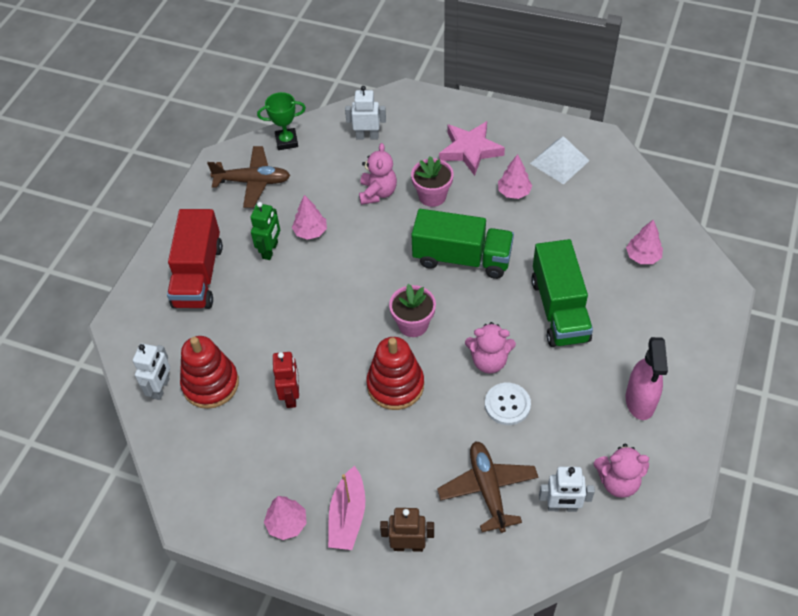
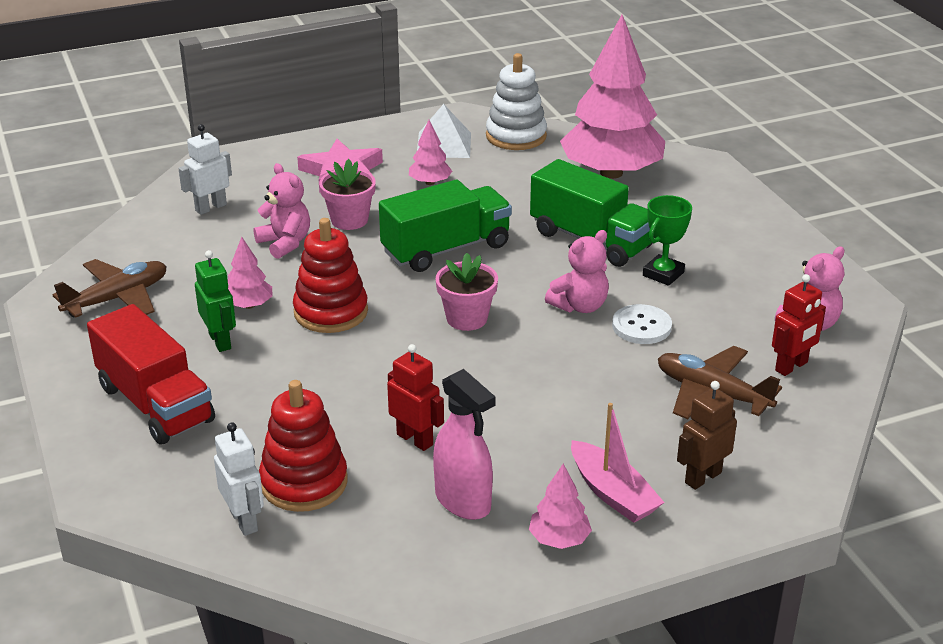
camera: 45 degrees left, 20 degrees down
(286, 141) = (115, 250): green trophy -> green trophy (663, 274)
(395, 385) = (515, 371): red stacking toy -> red stacking toy (331, 312)
(562, 507) = (791, 367): white robot -> red robot
(616, 182) = (516, 136): none -> white stacking toy
(640, 401) = (748, 263): pink spray bottle -> pink spray bottle (463, 501)
(642, 256) = (611, 173): pink tree -> pink tree, size x2.41

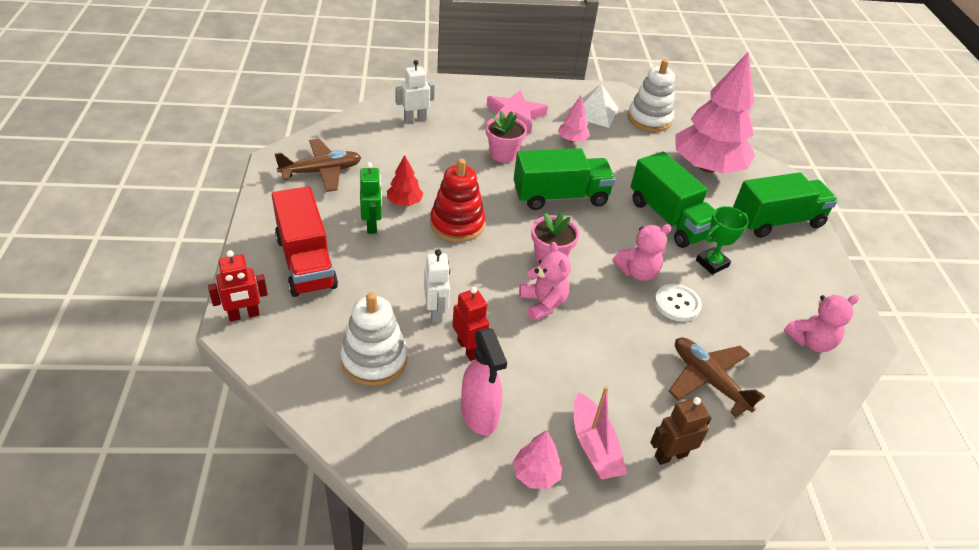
camera: 15 degrees right, 10 degrees up
(244, 521) = (318, 378): white robot -> white robot (436, 312)
(249, 305) = (404, 202): pink tree -> red tree
(285, 243) = (451, 160): pink teddy bear -> pink teddy bear (543, 304)
(304, 482) = (374, 359): red stacking toy -> white stacking toy
(719, 210) = (777, 221): none -> green truck
(791, 367) = (781, 376): red robot -> red robot (244, 315)

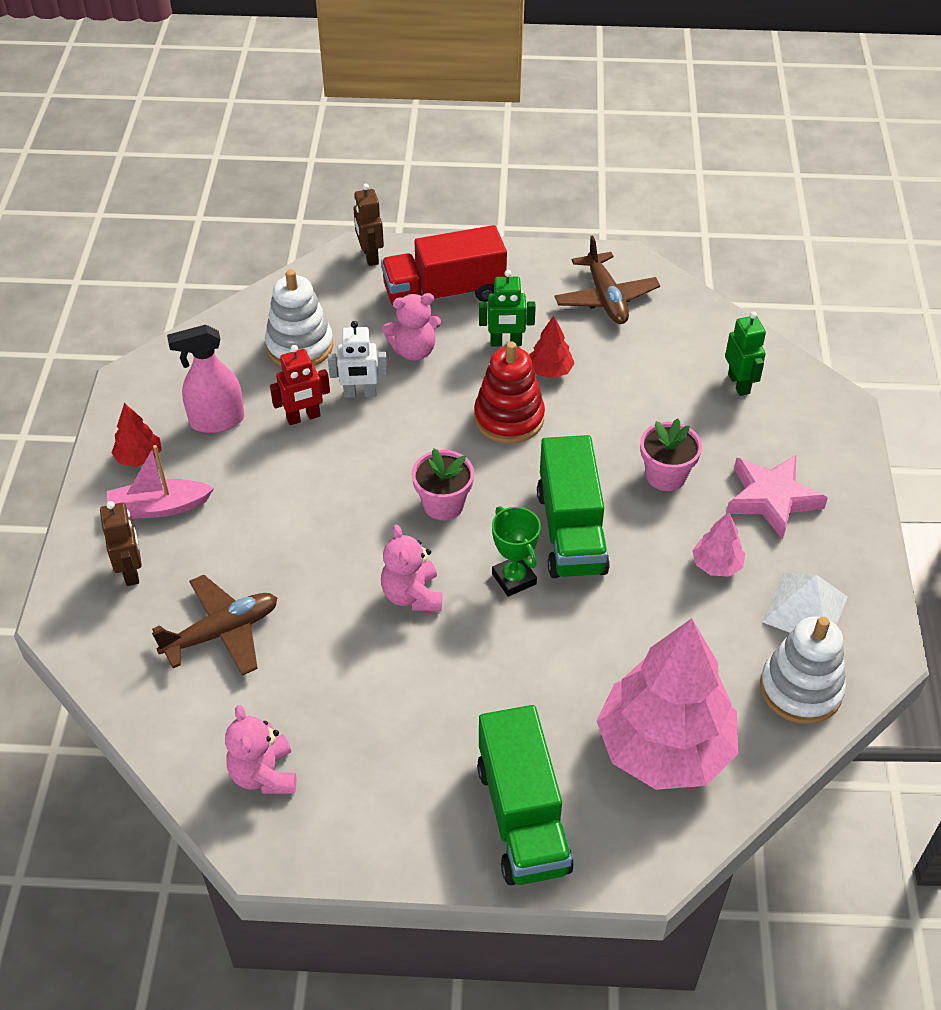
camera: 100 degrees right, 5 degrees up
(244, 315) = (370, 256): red robot -> brown robot
(415, 119) = (739, 384): white robot -> green robot
(536, 474) = (139, 457): pink tree -> red tree
(543, 304) = (363, 488): pink teddy bear -> pink teddy bear (414, 351)
(669, 219) = (525, 658): green truck -> none
(677, 304) = (350, 628): white button -> none
(712, 263) = (425, 691): green trophy -> green trophy (514, 579)

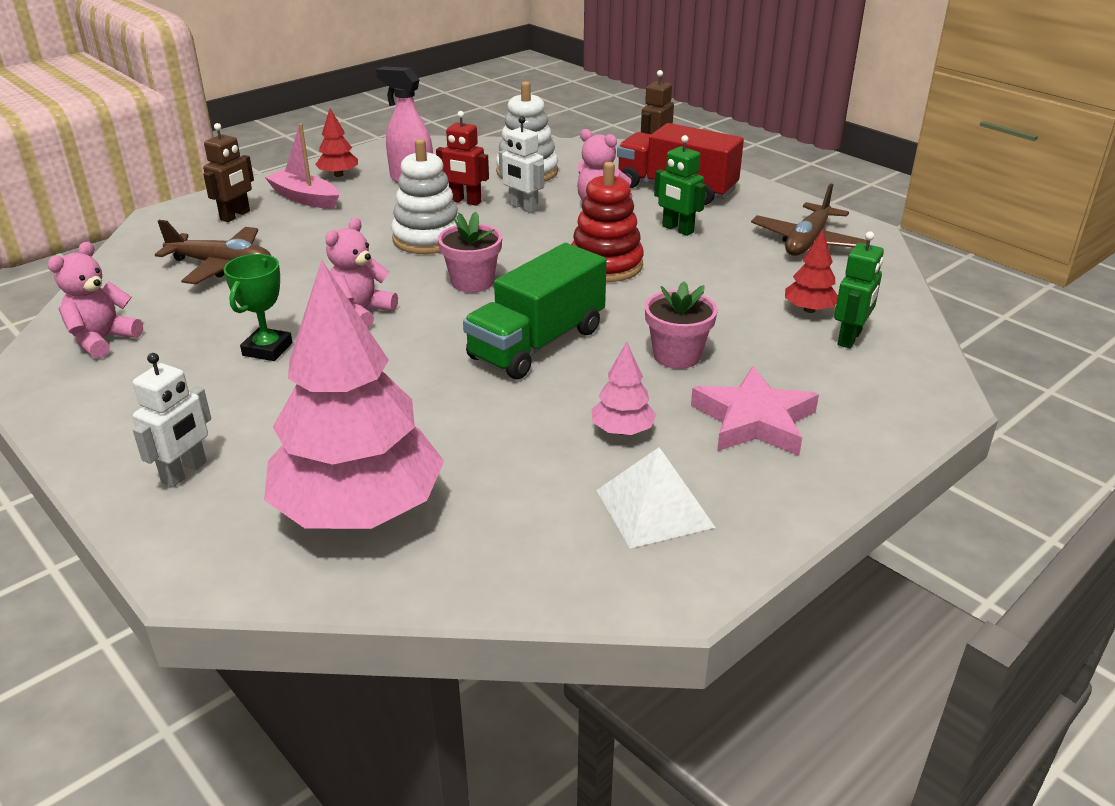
camera: 45 degrees right, 15 degrees down
(514, 579) = (444, 344): green trophy -> green trophy (267, 349)
(522, 817) = (185, 472): green truck -> white robot
(550, 371) = (686, 257): red tree -> red tree (809, 309)
(800, 689) = (548, 558): white stacking toy -> white stacking toy (427, 239)

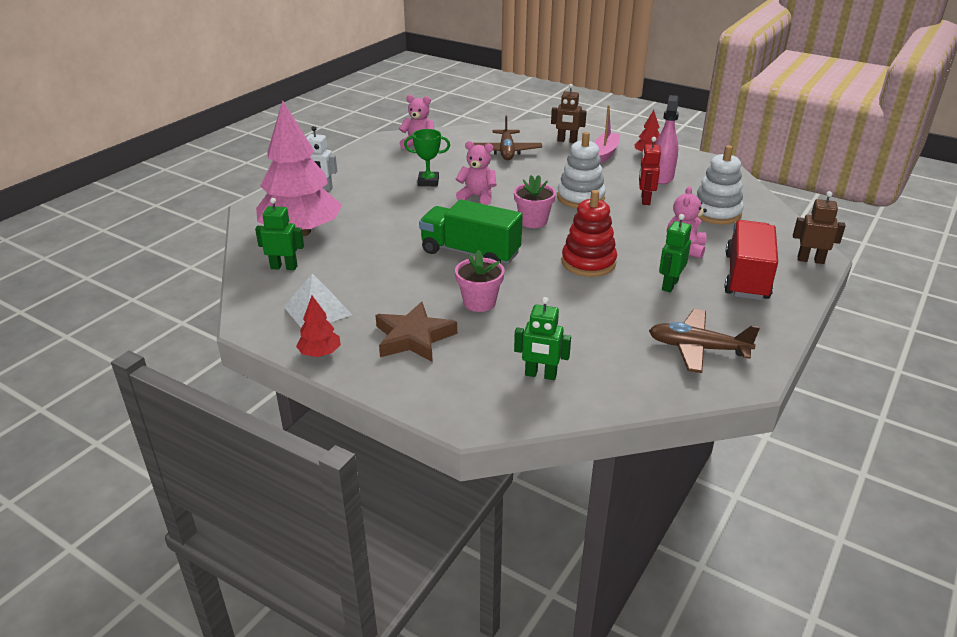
camera: 75 degrees right, 0 degrees up
(488, 541) = (284, 267): none -> green robot
(523, 207) = (654, 221): white robot -> none
(622, 430) = (387, 292): pink tree -> none
(754, 420) = (413, 338): pink star -> brown star
(809, 309) = (575, 354): red tree -> red tree (320, 353)

